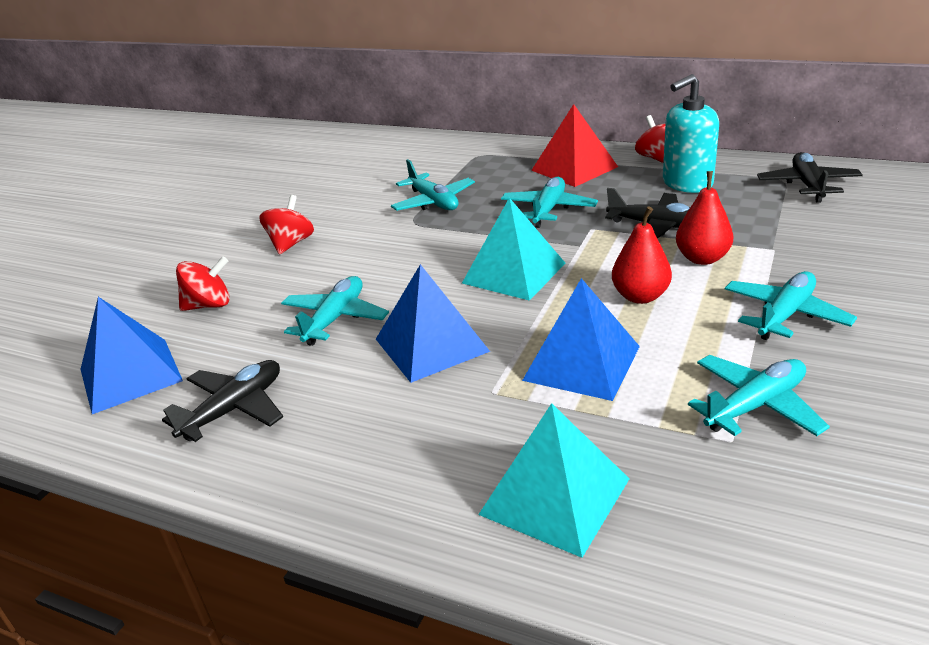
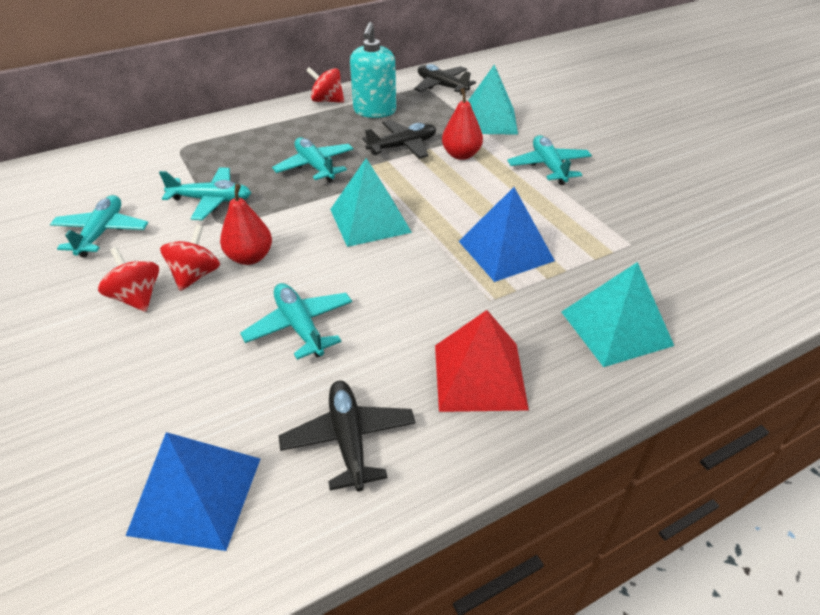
camera: 55 degrees left, 10 degrees up
(209, 305) = (156, 391): red spinning top -> red spinning top (196, 275)
(431, 345) = (403, 298): blue pyramid -> none
(574, 168) = (280, 129): red pyramid -> red pyramid (479, 376)
(640, 296) = (468, 194): red pear -> red pear (250, 257)
(755, 405) = (611, 221): turquoise plane -> turquoise plane (102, 232)
(800, 239) = (489, 121): none -> turquoise pyramid

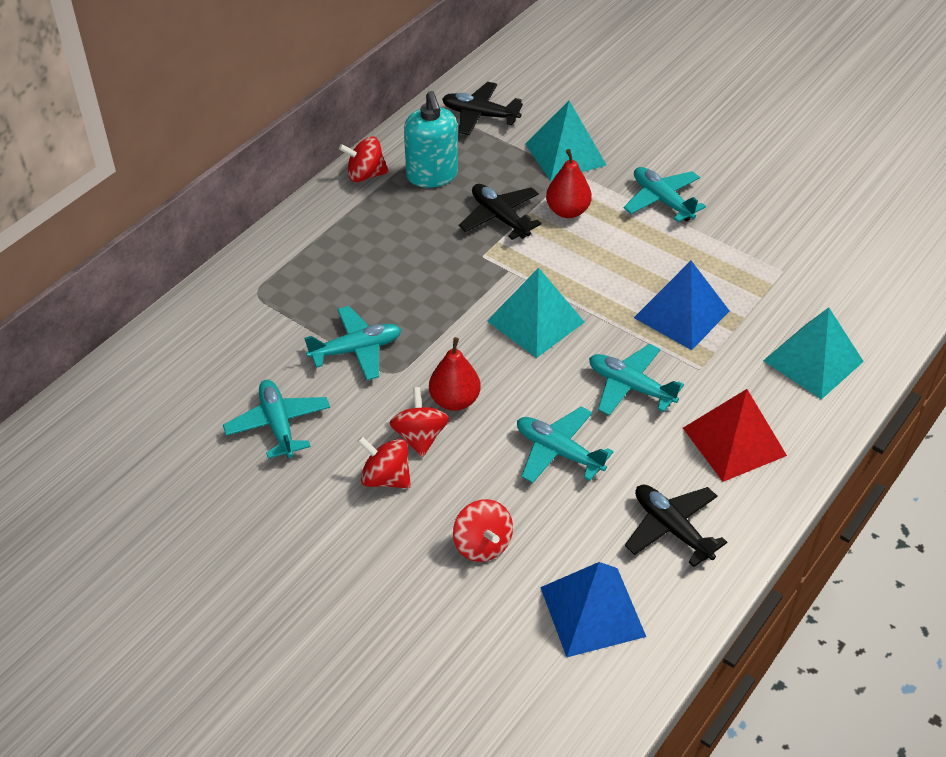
camera: 25 degrees left, 5 degrees up
(158, 383) = (482, 544): none -> red spinning top
(315, 166) = (428, 273): turquoise plane -> turquoise plane (630, 387)
(403, 146) = (500, 217): black plane -> black plane turned 75 degrees counterclockwise

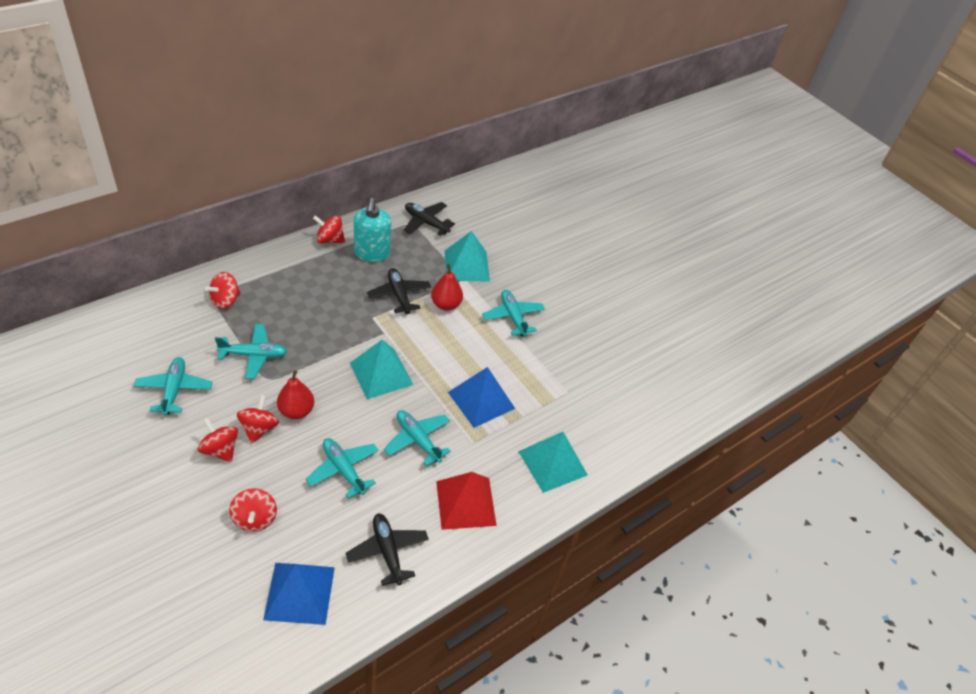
camera: 10 degrees right, 0 degrees up
(274, 293) = (225, 300): none -> red spinning top

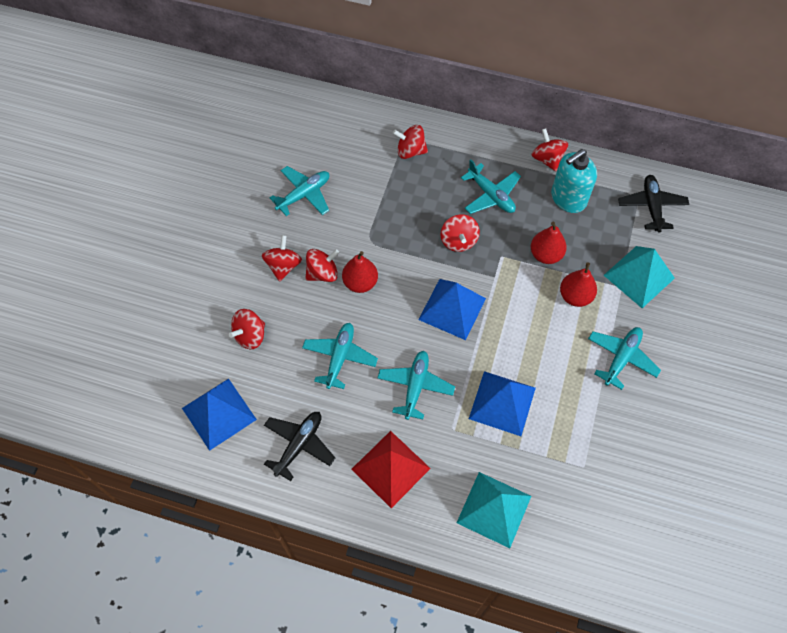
camera: 60 degrees right, 15 degrees up
(254, 355) = (381, 213): turquoise plane -> turquoise plane (491, 195)
(333, 330) = (458, 241): none -> red spinning top
(381, 373) = (452, 309): turquoise pyramid -> blue pyramid
(399, 295) = (545, 255): black plane -> red pear

